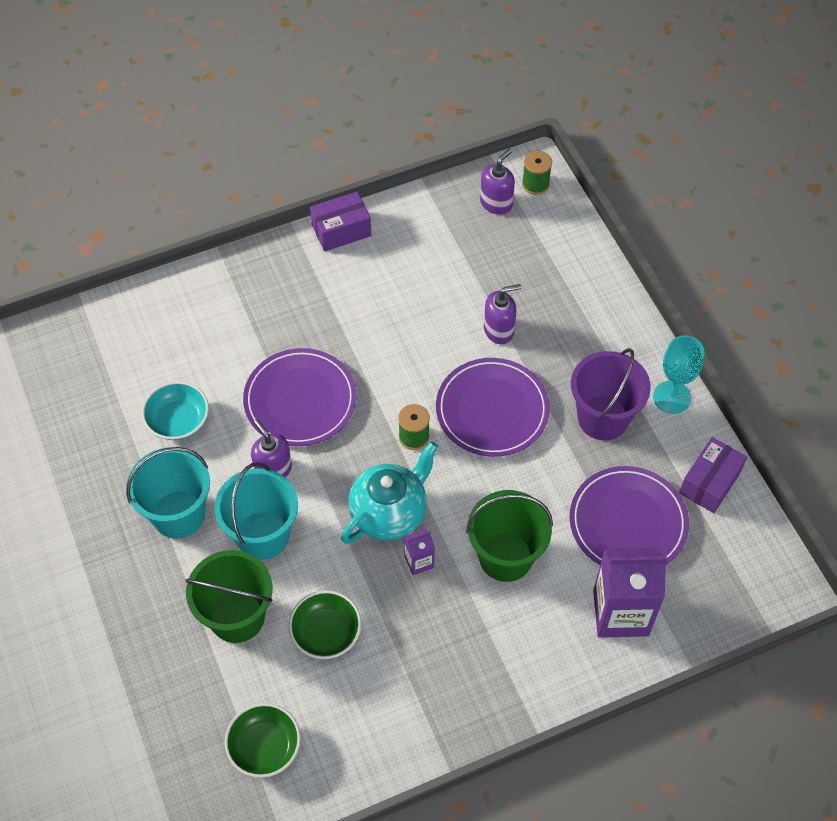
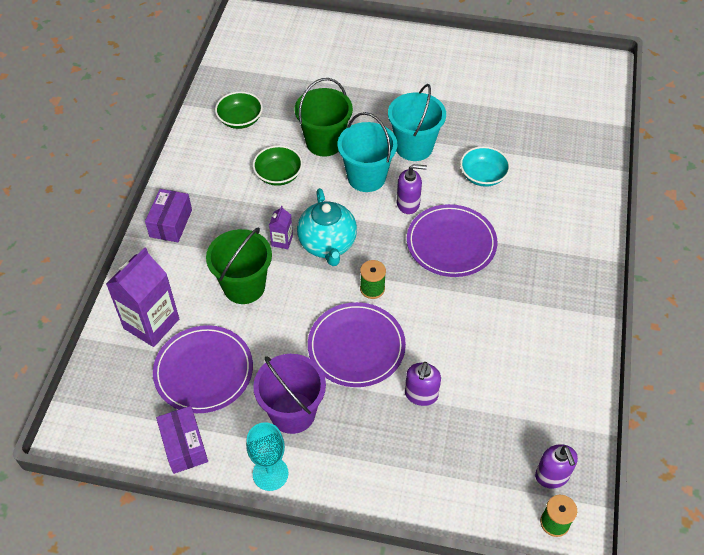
camera: 125 degrees right, 5 degrees down
(341, 230) = (591, 346): purple box -> purple box (171, 223)

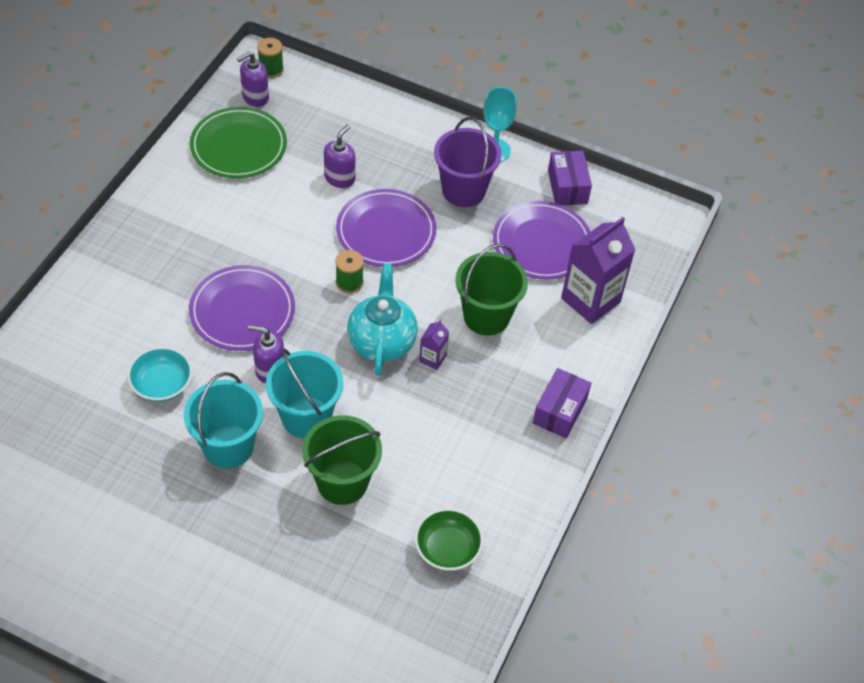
camera: 170 degrees left, 0 degrees up
(278, 175) = (415, 447): green bowl -> none
(537, 406) = (238, 146): none -> green plate
(552, 476) = (255, 97): purple soap dispenser -> purple soap dispenser turned 120 degrees counterclockwise

